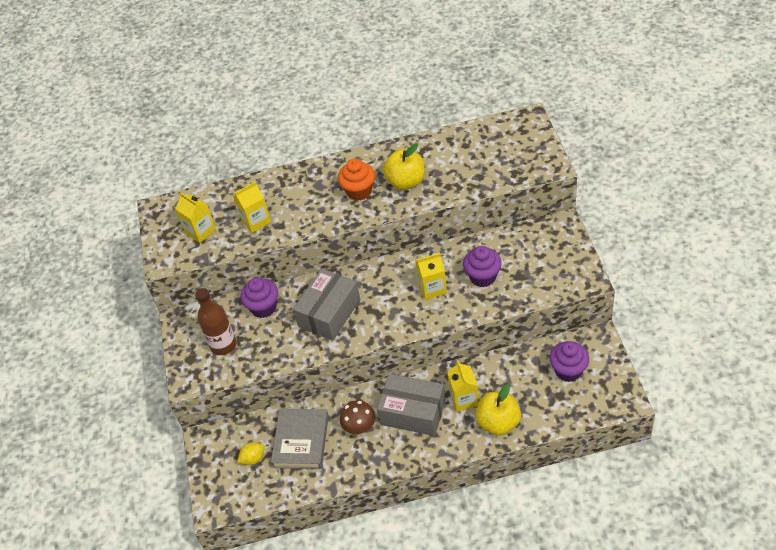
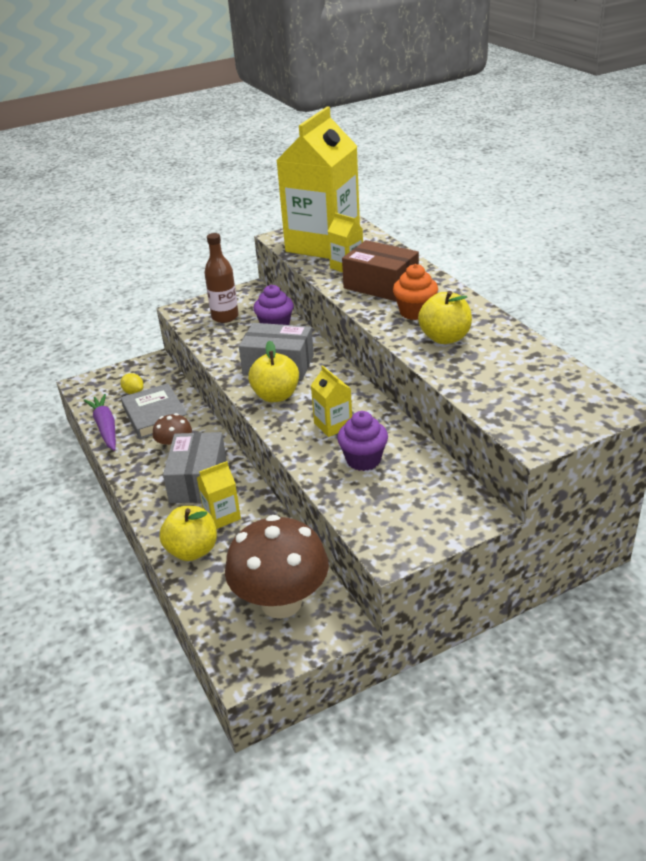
camera: 70 degrees right, 15 degrees down
(200, 231) = (323, 244): yellow carton -> yellow carton, size x2.45
(301, 441) = (155, 415): grey book -> grey book turned 75 degrees clockwise
(303, 204) = (381, 285): none -> brown box
(303, 484) = (105, 427): none -> purple carrot
(376, 320) = (276, 396): none -> yellow apple
(568, 370) = (281, 602): purple cupcake -> brown mushroom

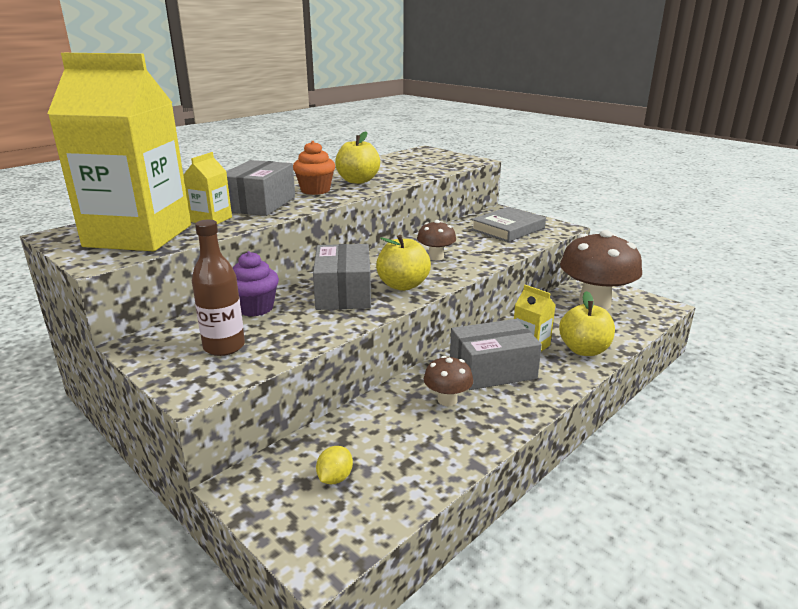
camera: 110 degrees left, 10 degrees down
(105, 427) = (433, 477): purple carrot -> none
(155, 415) = (387, 437): grey book -> grey book (508, 229)
(333, 425) = (436, 257): yellow carton -> brown mushroom
(363, 460) = (474, 243): purple cupcake -> none
(381, 285) = (260, 204): brown box -> grey box

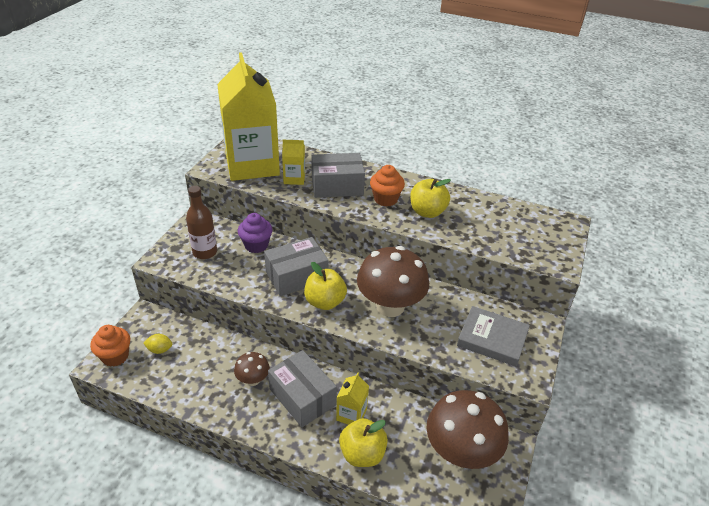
camera: 65 degrees right, 15 degrees up
(312, 536) = (115, 356): none -> orange cupcake
(436, 257) = (390, 306): brown mushroom -> brown mushroom, size x2.07

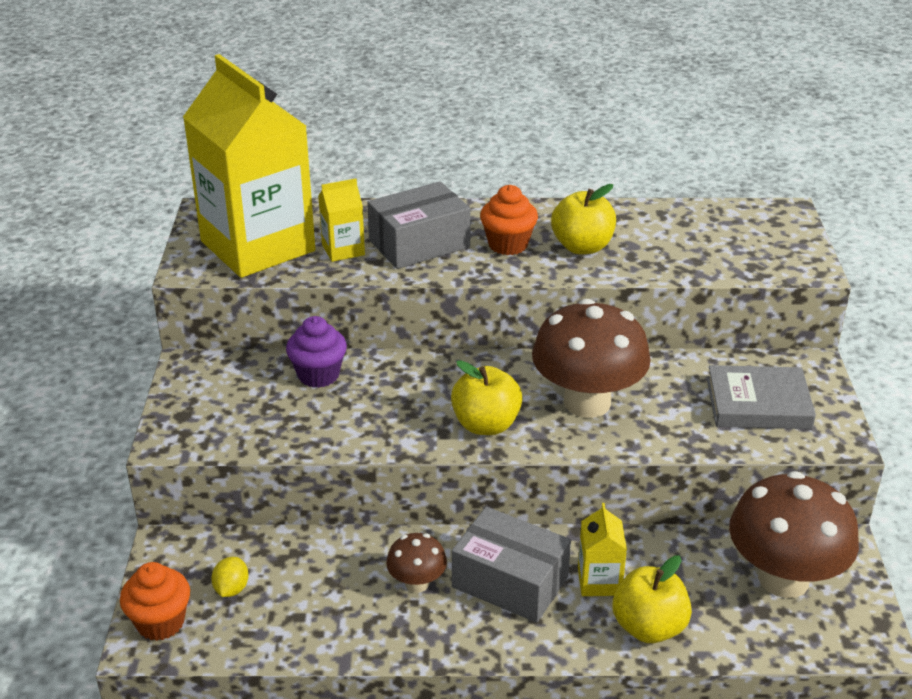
camera: 20 degrees left, 5 degrees down
(160, 350) = (231, 589): yellow lemon -> yellow lemon turned 60 degrees counterclockwise
(205, 252) = (239, 408): brown bottle -> none
(296, 276) = (416, 401): grey box -> none

